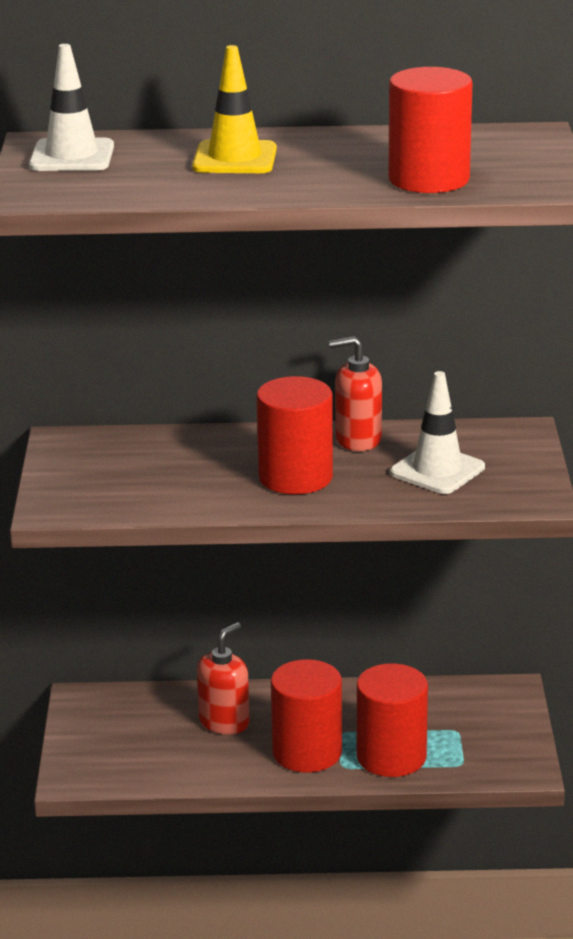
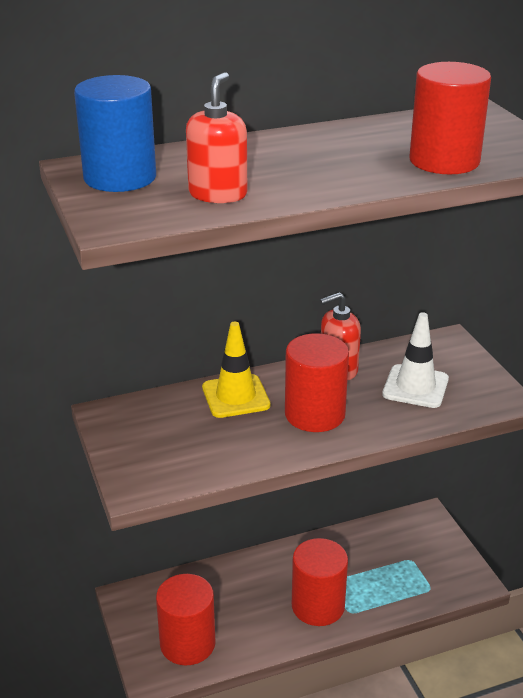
camera: 20 degrees left, 5 degrees up
(72, 156) = (120, 177): white traffic cone -> blue cylinder
(224, 722) = (244, 593): red soap dispenser -> red soap dispenser (218, 194)
(234, 158) = (266, 162): yellow traffic cone -> yellow traffic cone (235, 396)
(391, 756) = (379, 594): red cylinder -> red cylinder (187, 643)

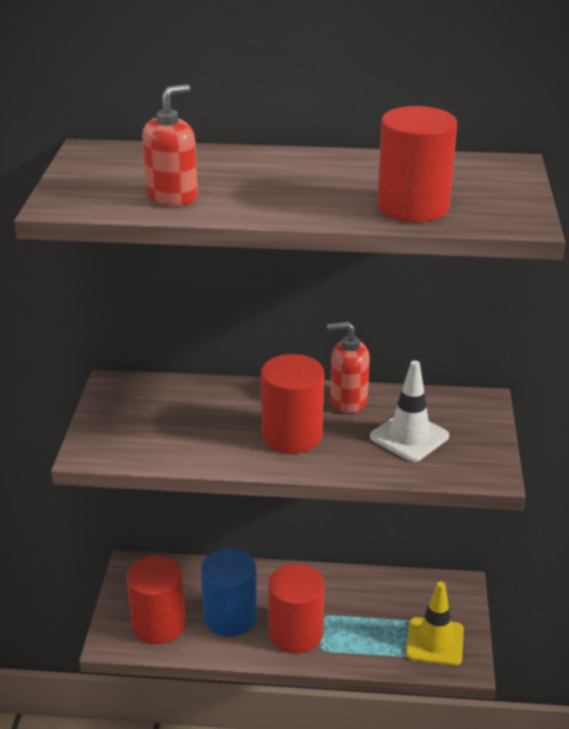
camera: 25 degrees right, 0 degrees up
(120, 177) = (110, 165): blue cylinder -> blue cylinder (230, 617)
(235, 396) = (234, 400): yellow traffic cone -> yellow traffic cone (435, 642)

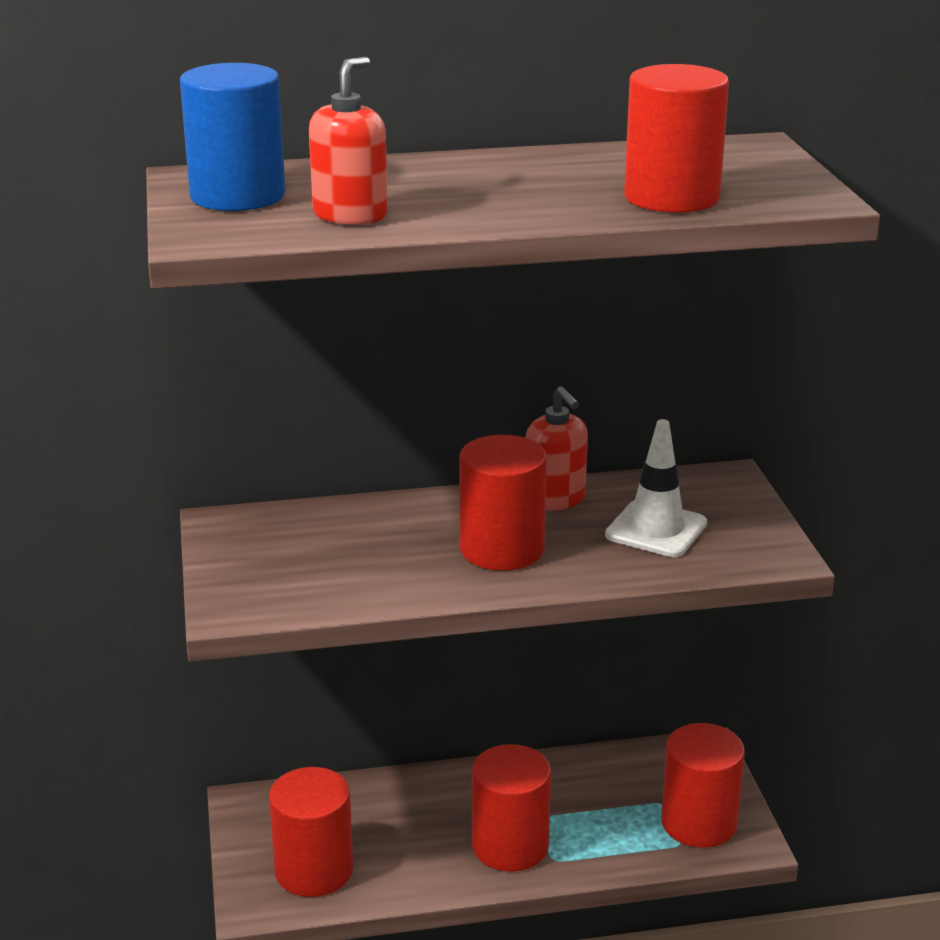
camera: 15 degrees left, 5 degrees down
(230, 617) = (411, 842): blue cylinder -> blue cylinder (237, 196)
(348, 401) = (555, 499): red soap dispenser -> red soap dispenser turned 105 degrees counterclockwise
(435, 642) = (699, 823): yellow traffic cone -> red cylinder

